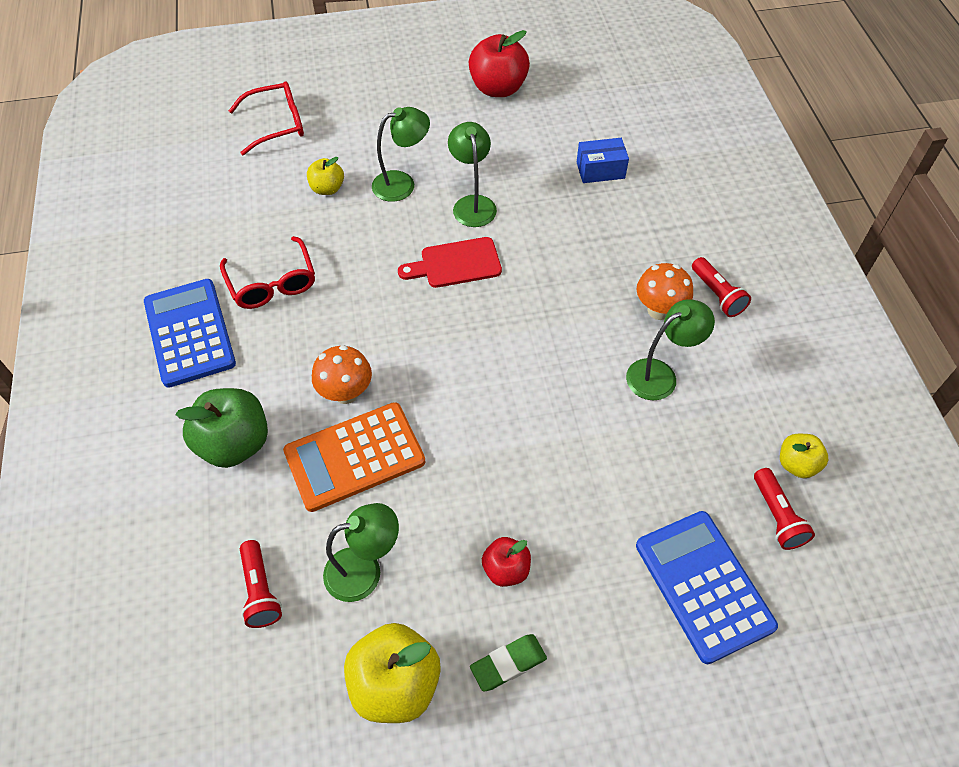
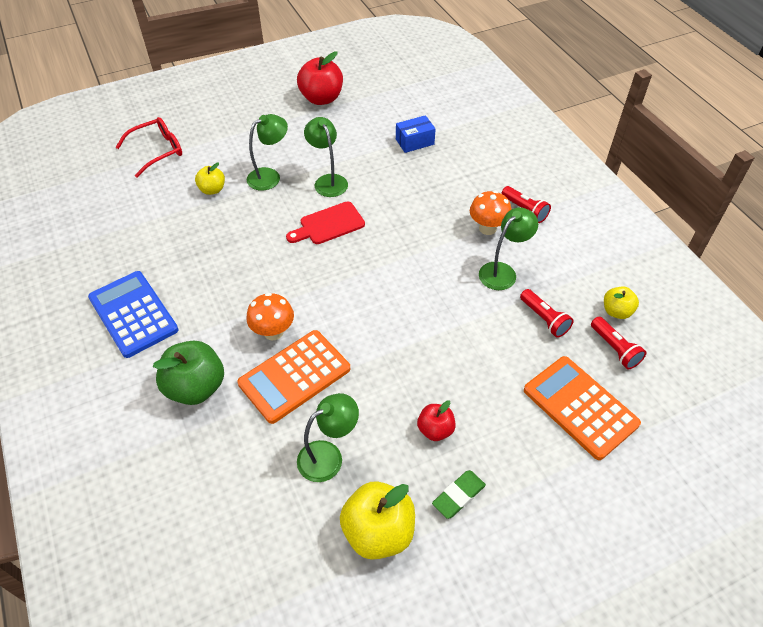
camera: 15 degrees left, 5 degrees down
(260, 591) = (251, 490): red flashlight -> red flashlight (544, 319)
(272, 283) = (190, 265): red glasses -> none
(704, 585) = (580, 407): blue calculator -> orange calculator

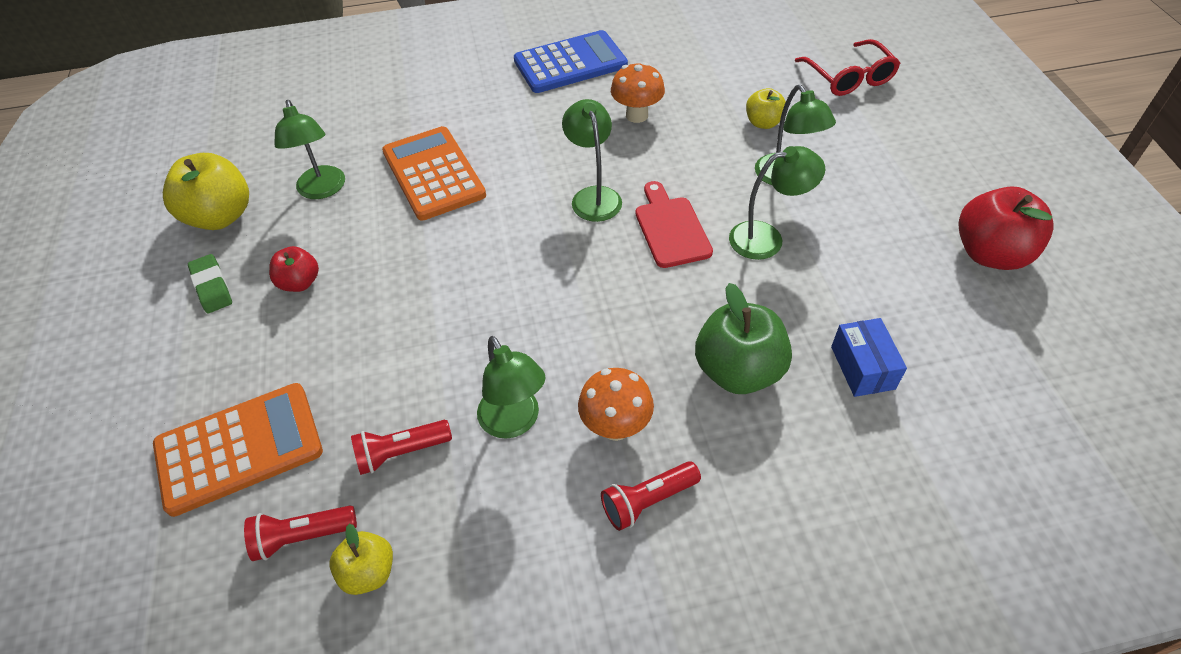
camera: 105 degrees right, 0 degrees up
(196, 387) = (455, 103): green apple -> green apple (738, 371)
(273, 332) = (502, 162): orange mushroom -> orange mushroom (637, 115)
(304, 269) = (593, 196): none -> green lamp

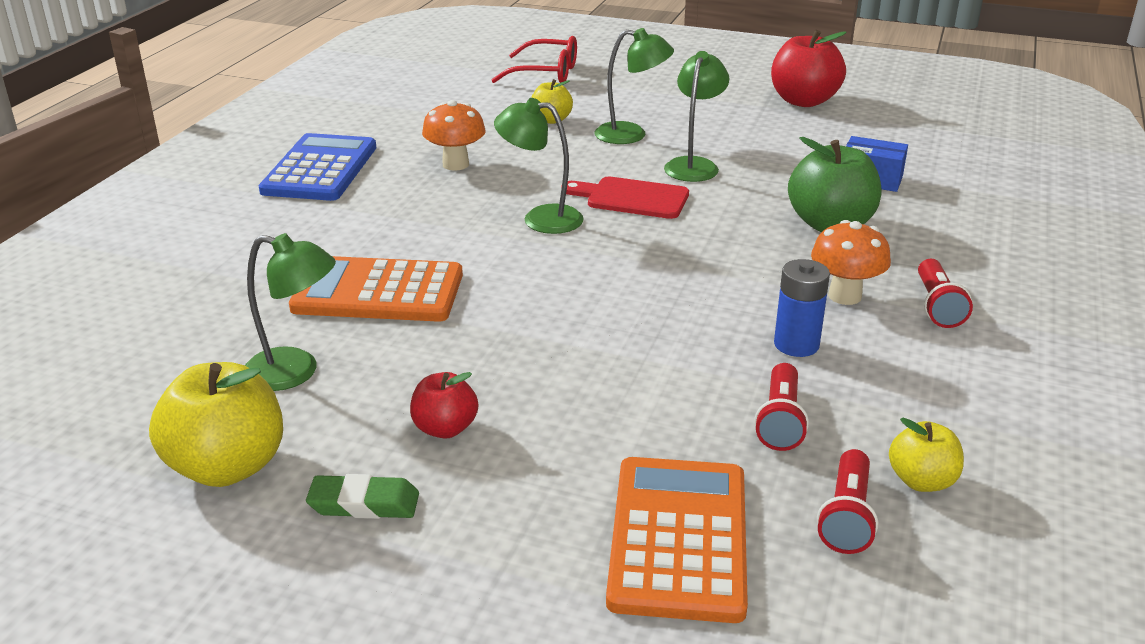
camera: 60 degrees left, 20 degrees down
(514, 422) = (796, 344): green lamp -> blue battery

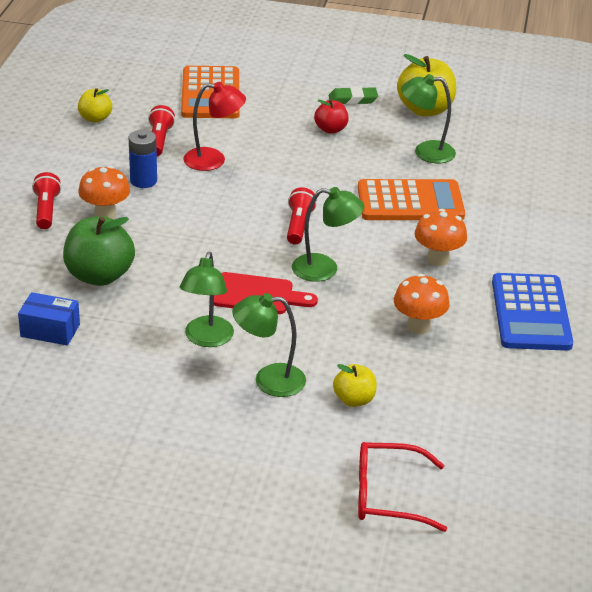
camera: 170 degrees right, 5 degrees up
(389, 222) = (437, 259): none -> orange mushroom
(678, 375) = (213, 160): none -> red lamp
(803, 101) = (84, 455): red apple -> none
(846, 517) = (135, 104): red flashlight -> red flashlight (299, 225)

